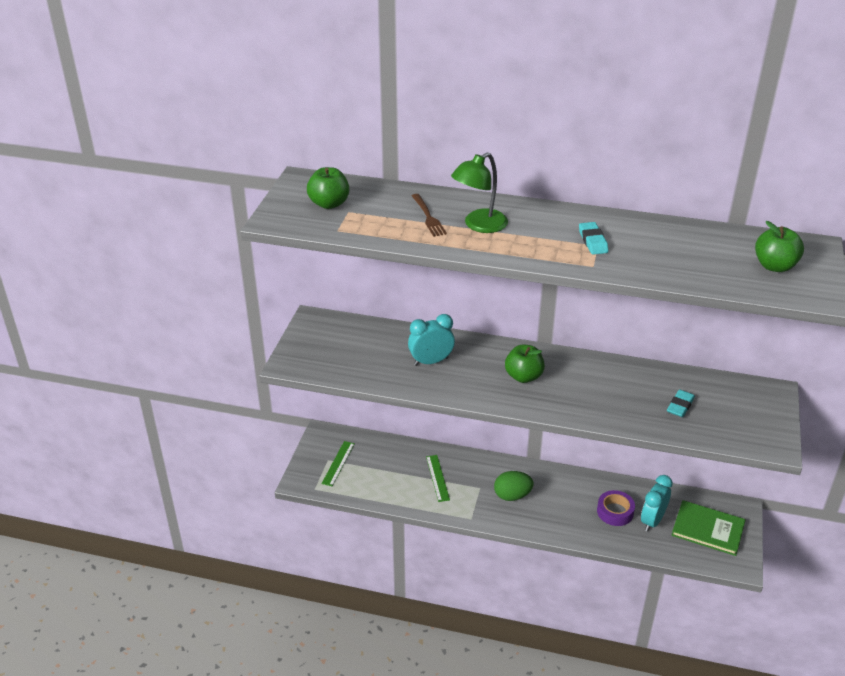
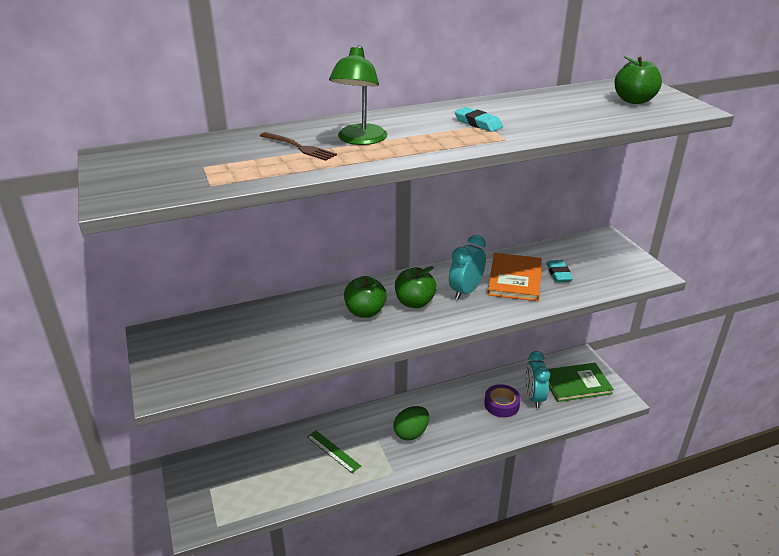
camera: 35 degrees left, 5 degrees down
(329, 204) = (171, 166): green apple -> green apple (365, 312)
(338, 463) = (223, 486): green ruler -> none
(431, 361) = (317, 324): turquoise clock -> turquoise clock (465, 291)
(633, 393) = (515, 279): none -> orange book

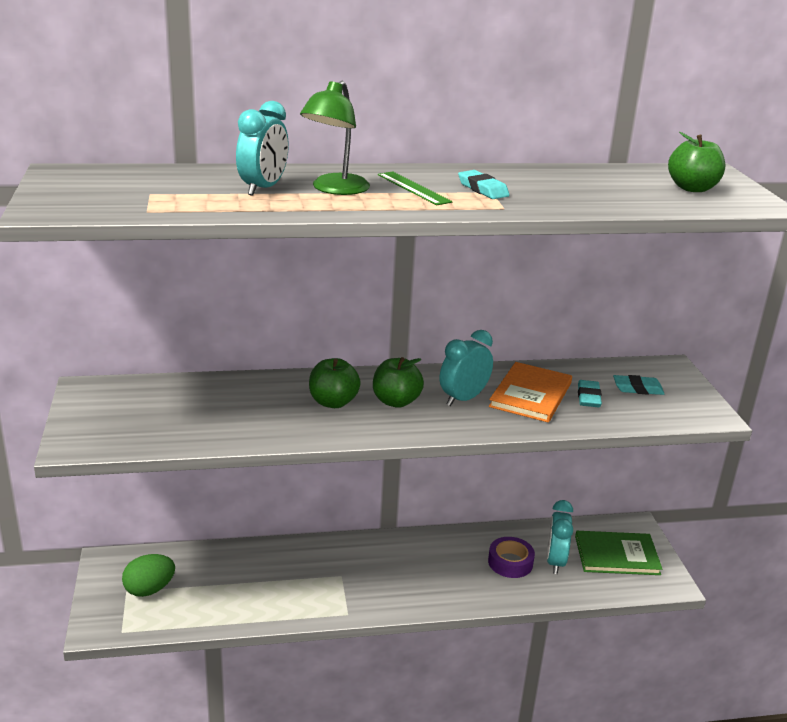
camera: 10 degrees right, 5 degrees down
(299, 147) = (263, 188): brown fork -> turquoise clock
(333, 451) = (283, 577): green ruler -> green ruler (413, 188)
(411, 433) = (385, 575): green egg -> green egg (149, 589)
(591, 260) = (637, 388): none -> turquoise eraser

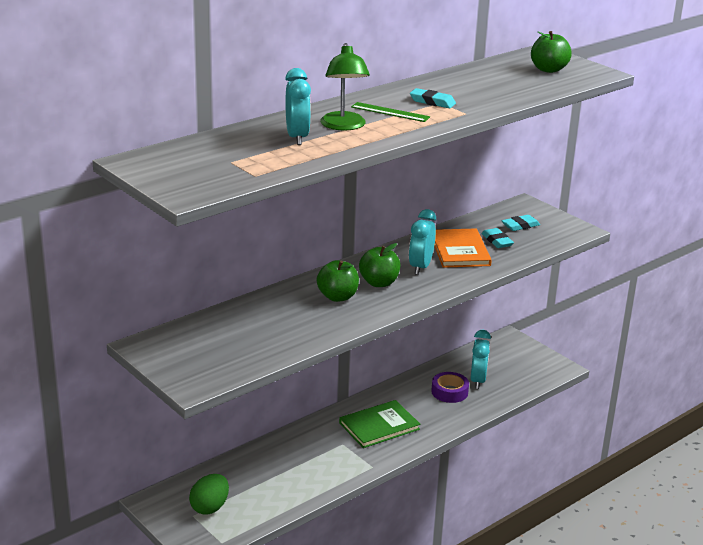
camera: 30 degrees left, 0 degrees up
(555, 561) = (478, 380): turquoise clock -> turquoise clock turned 150 degrees counterclockwise
(617, 555) = (513, 362): green book -> green book (379, 426)

